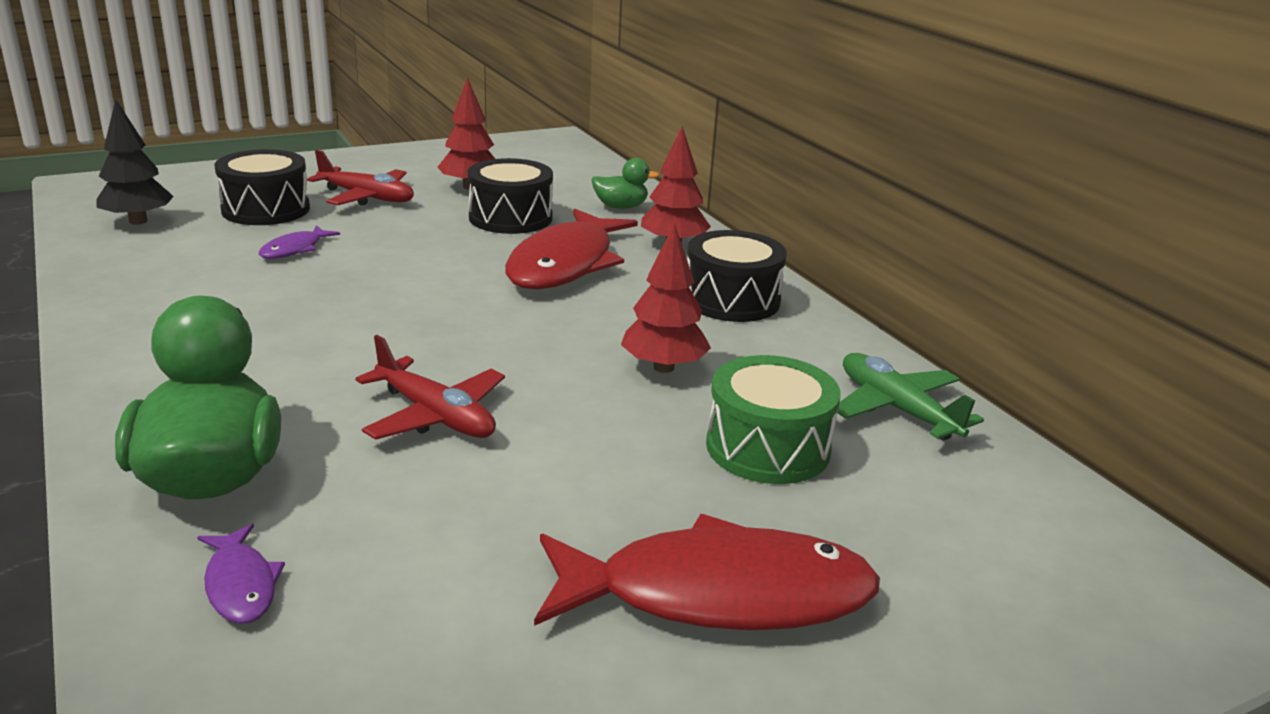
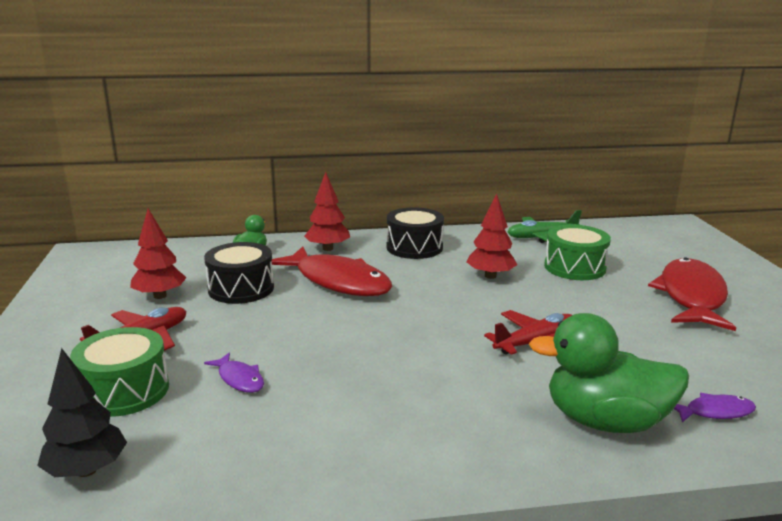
camera: 70 degrees left, 5 degrees down
(266, 209) = (124, 391): black drum -> green drum

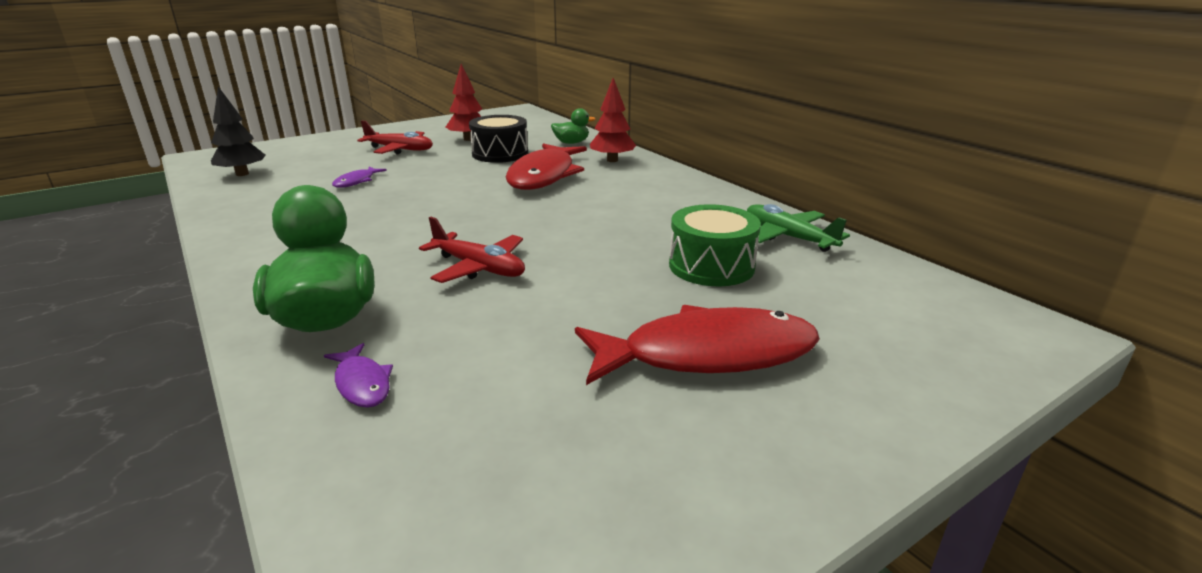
camera: 65 degrees right, 5 degrees up
(124, 391) = (331, 161): green drum -> none
(414, 247) = (660, 187): black drum -> none
(490, 276) = (627, 227): red tree -> none

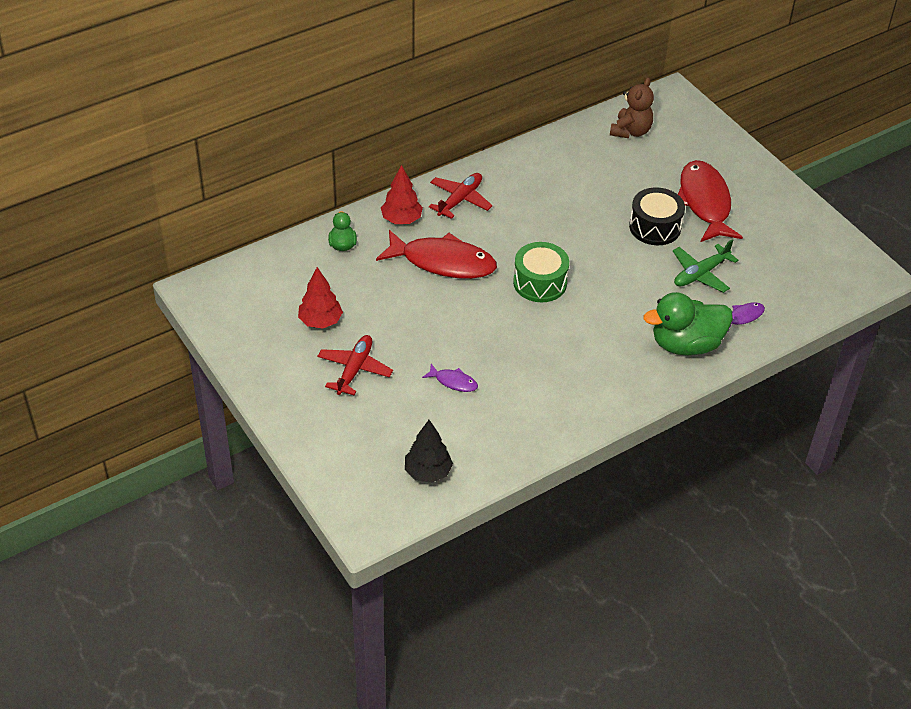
camera: 90 degrees left, 20 degrees up
(479, 268) = (620, 287): red plane -> red plane (460, 200)
(500, 154) = (375, 294): black drum -> black drum (655, 227)
(711, 266) = (611, 188): green drum -> green drum (540, 282)
(788, 237) = (567, 150): green plane -> green plane (700, 274)
(876, 285) = (631, 131): none -> brown teddy bear

